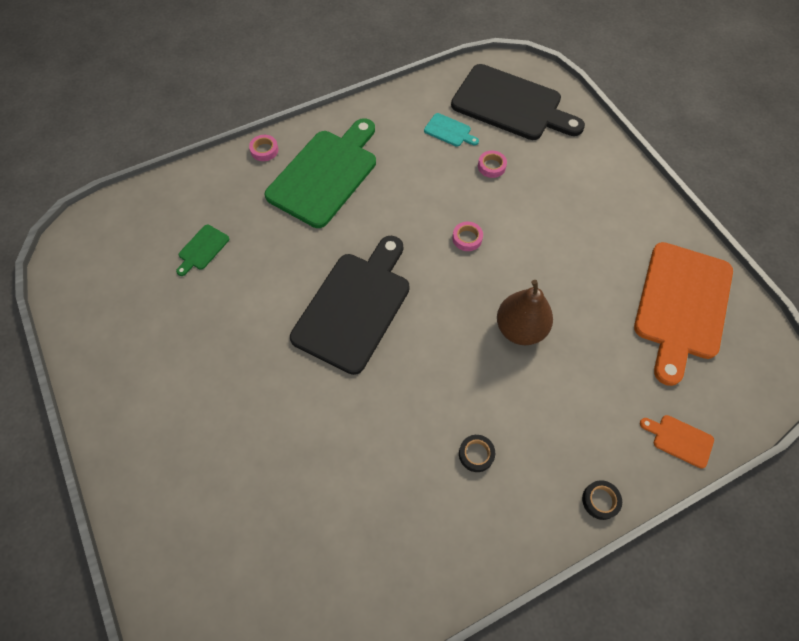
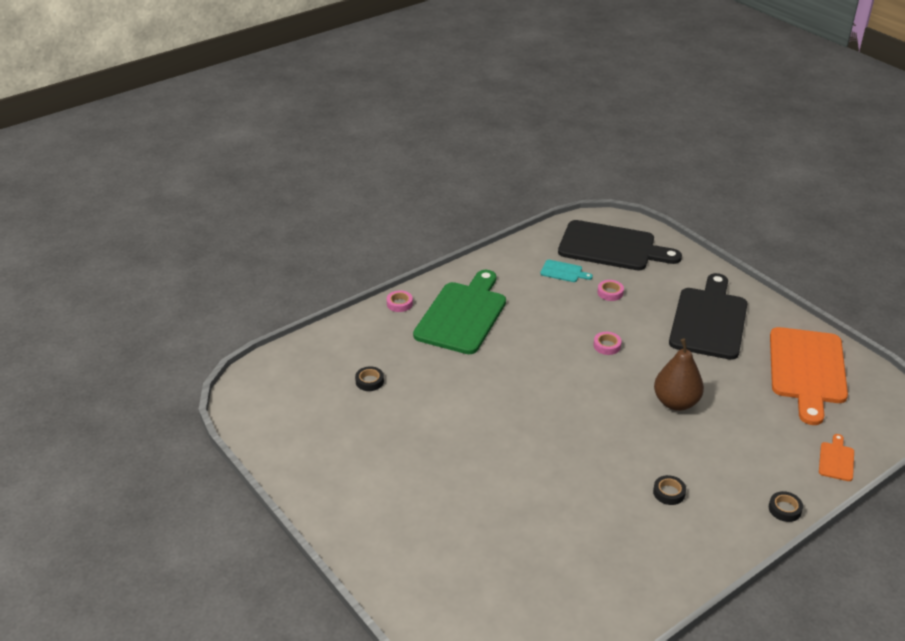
camera: 10 degrees left, 25 degrees down
(202, 249) = (369, 381): green cutting board -> black tape
(354, 307) = (525, 405): black cutting board -> black cutting board (709, 320)
(680, 440) = (836, 460): orange cutting board -> orange cutting board turned 90 degrees clockwise

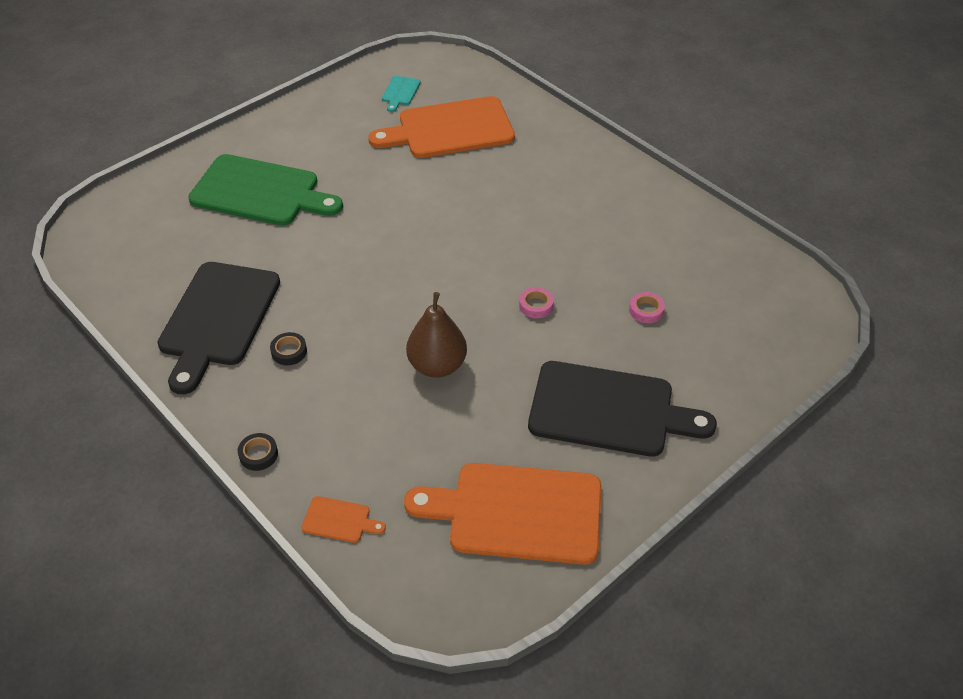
camera: 85 degrees right, 10 degrees up
(369, 381) = (450, 129): black tape -> orange cutting board
(399, 304) = (581, 138): pink tape -> none
(462, 315) = (571, 185): green cutting board -> green cutting board (260, 192)
(563, 272) = (680, 266): turquoise cutting board -> turquoise cutting board (400, 92)
(611, 247) = (753, 314): black cutting board -> black cutting board (218, 319)

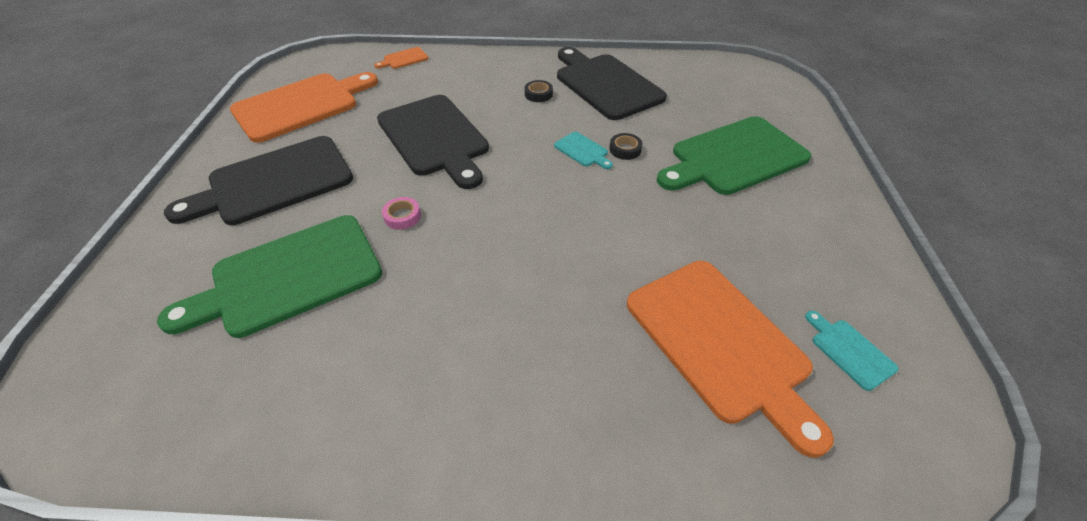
camera: 135 degrees right, 0 degrees up
(258, 454) = (482, 56): black tape -> black tape (625, 149)
(346, 269) = (582, 150): none -> turquoise cutting board
(437, 365) = (434, 138): brown pear -> black cutting board
(450, 129) = (720, 342): orange cutting board -> orange cutting board turned 120 degrees clockwise
(646, 310) = (289, 276): pink tape -> green cutting board

